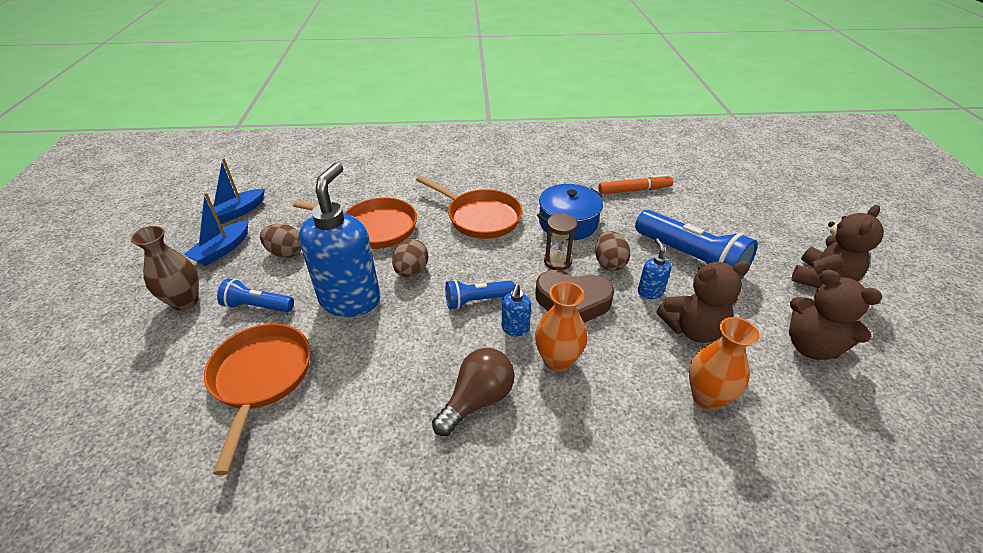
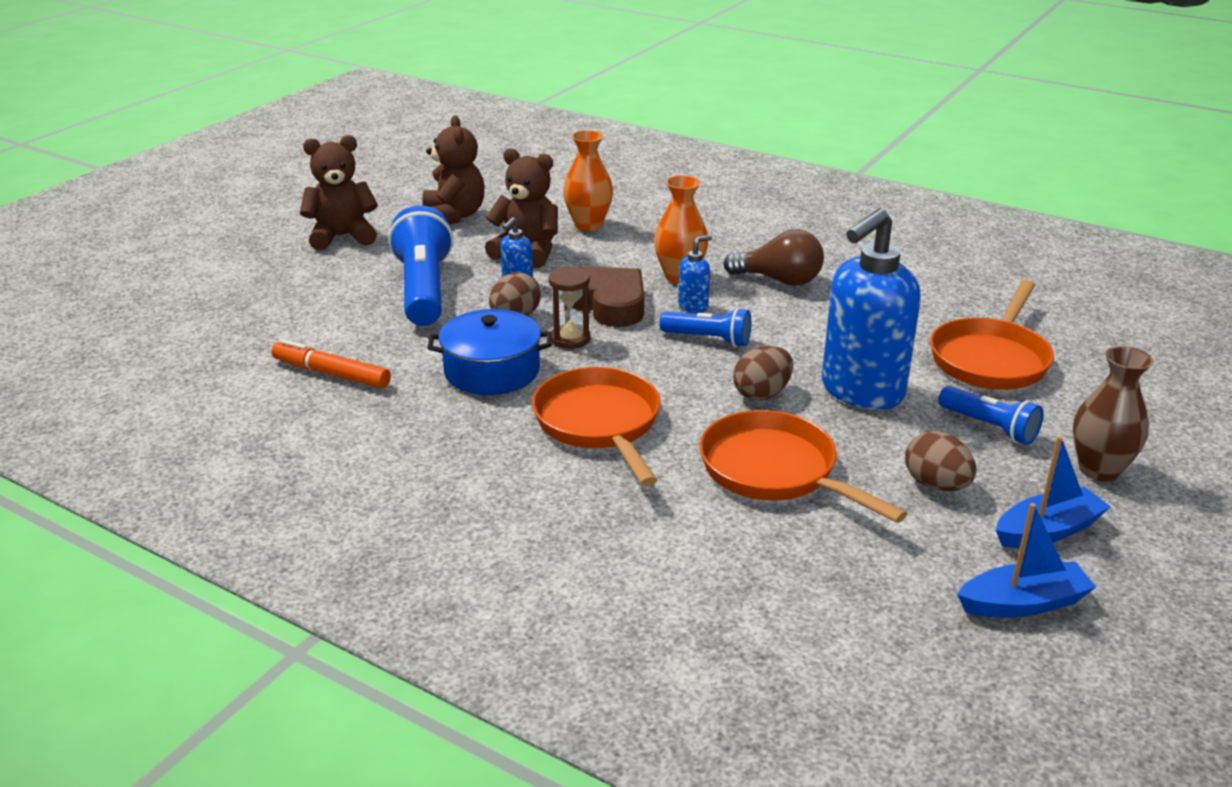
camera: 145 degrees left, 10 degrees down
(477, 400) = (779, 280): brown light bulb -> brown light bulb turned 150 degrees counterclockwise

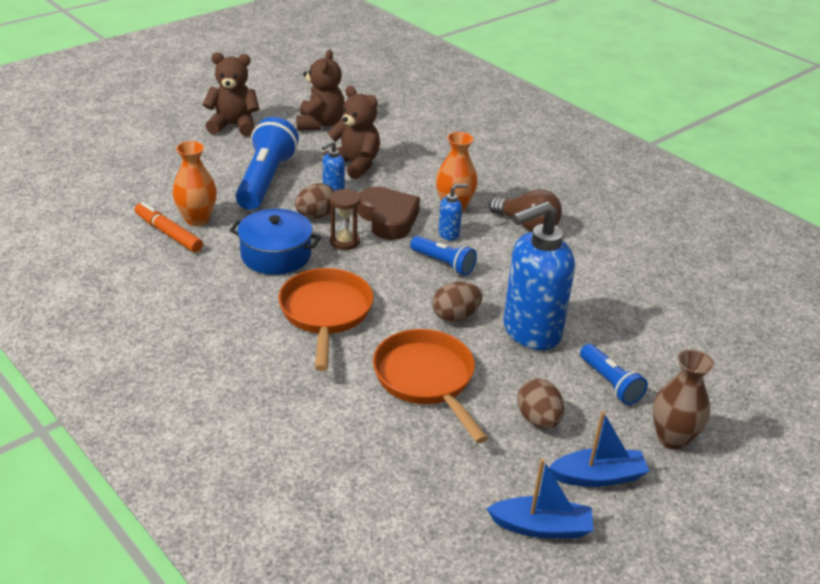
camera: 15 degrees right, 5 degrees up
(588, 225) = (412, 150): orange vase -> orange vase (197, 219)
(990, 359) = (649, 327): orange pan -> none

